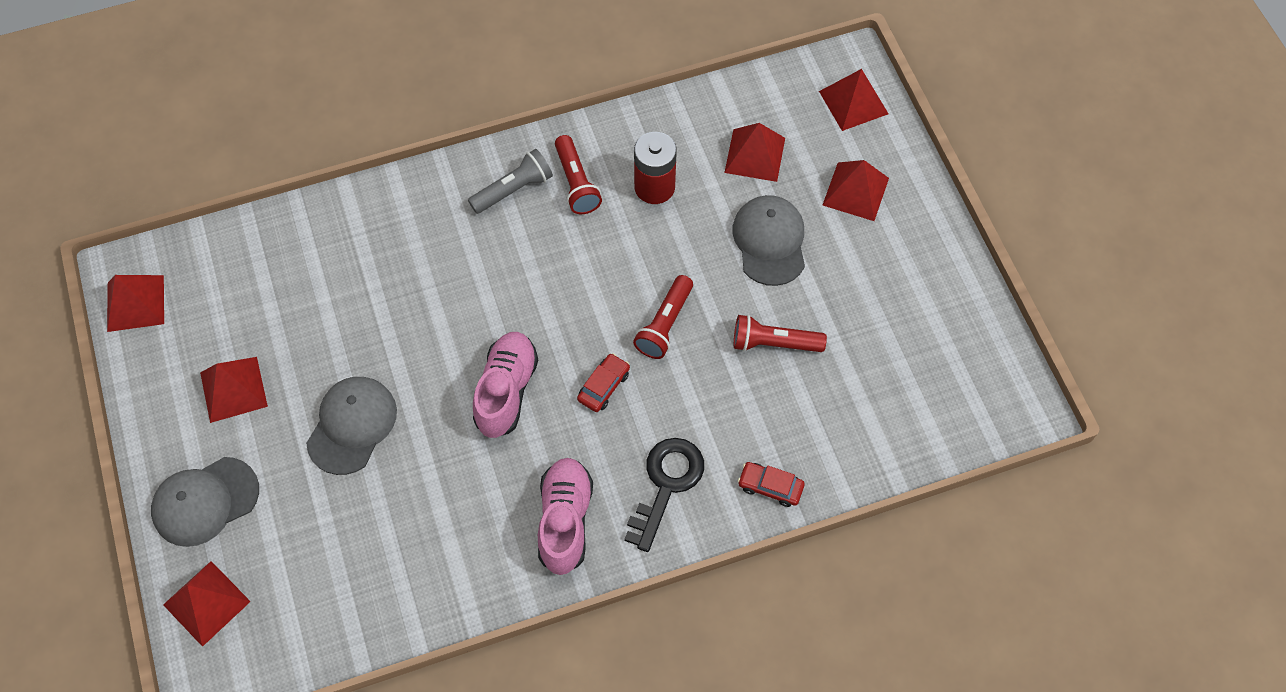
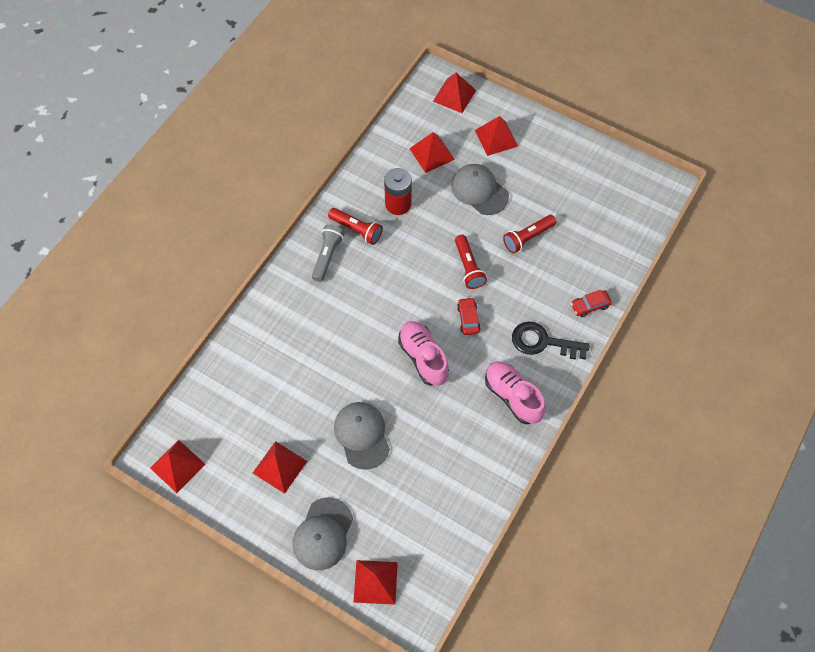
camera: 40 degrees left, 0 degrees up
(666, 485) = (543, 342): black key -> black key turned 60 degrees counterclockwise

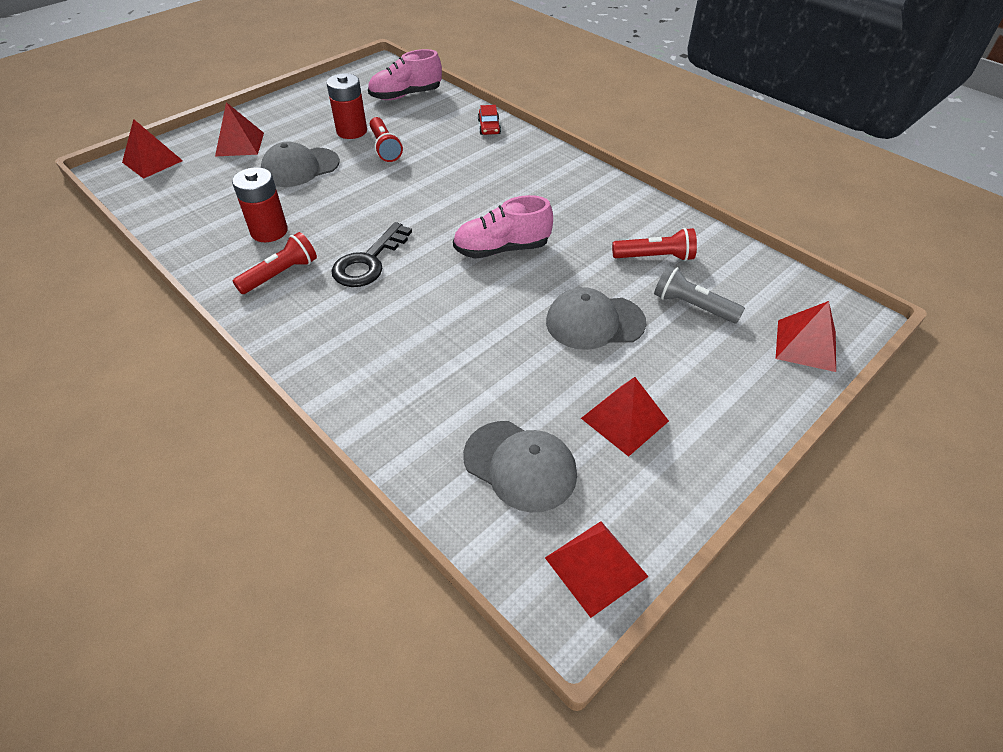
camera: 75 degrees left, 15 degrees down
(323, 534) = (736, 387): grey cap -> grey cap (520, 465)
(327, 256) = (302, 309): grey flashlight -> grey flashlight (692, 306)
(432, 154) = (219, 192): red pyramid -> none
(468, 267) = (397, 193): red flashlight -> red flashlight (655, 257)
(468, 319) = (465, 206): red car -> none
(512, 396) = (577, 193): pink shoe -> pink shoe (406, 95)
(543, 205) = (352, 131): none -> red battery
(543, 342) = (518, 162): black key -> black key (368, 262)

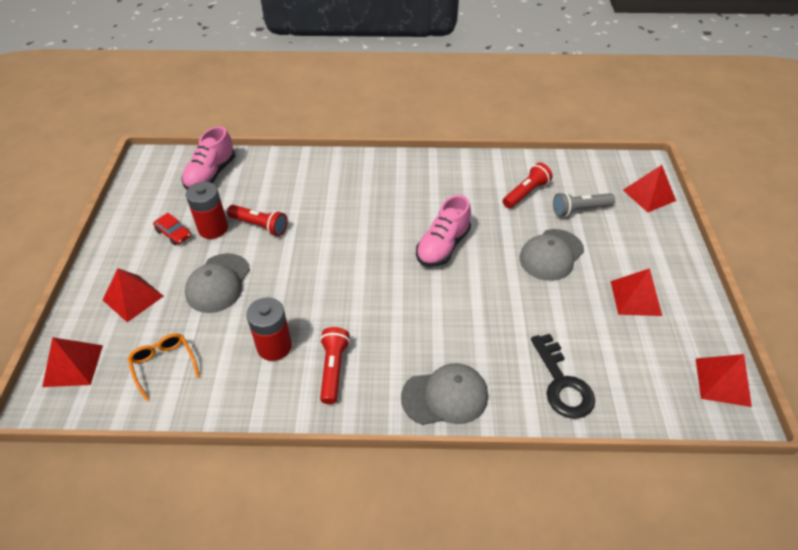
camera: 45 degrees left, 0 degrees up
(193, 195) = (164, 365): none -> orange glasses
(368, 262) = (377, 315): black key -> black key (562, 383)
(489, 127) = (310, 165): red car -> red car (173, 233)
(520, 465) = (629, 364): grey cap -> grey cap (445, 396)

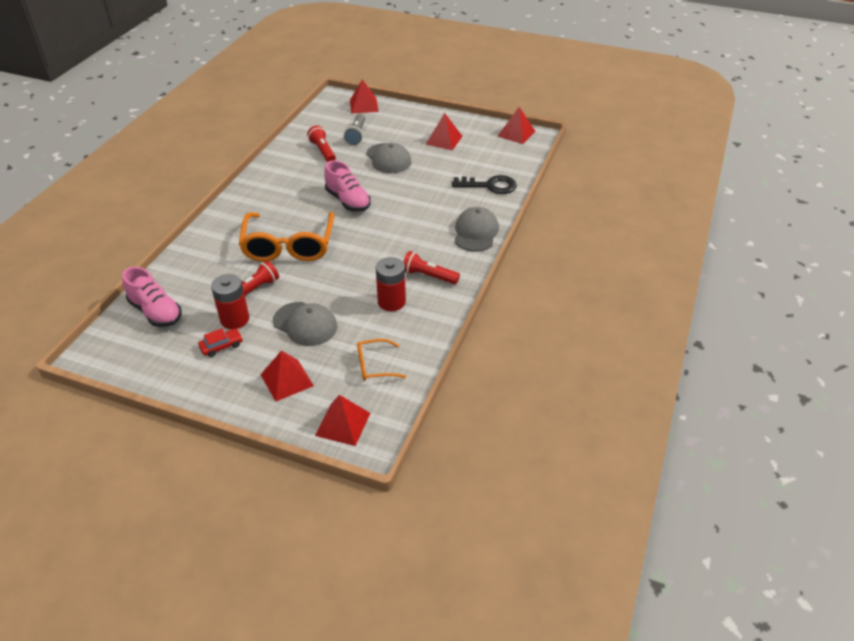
camera: 70 degrees left, 5 degrees down
(339, 226) = (288, 246): none -> orange glasses

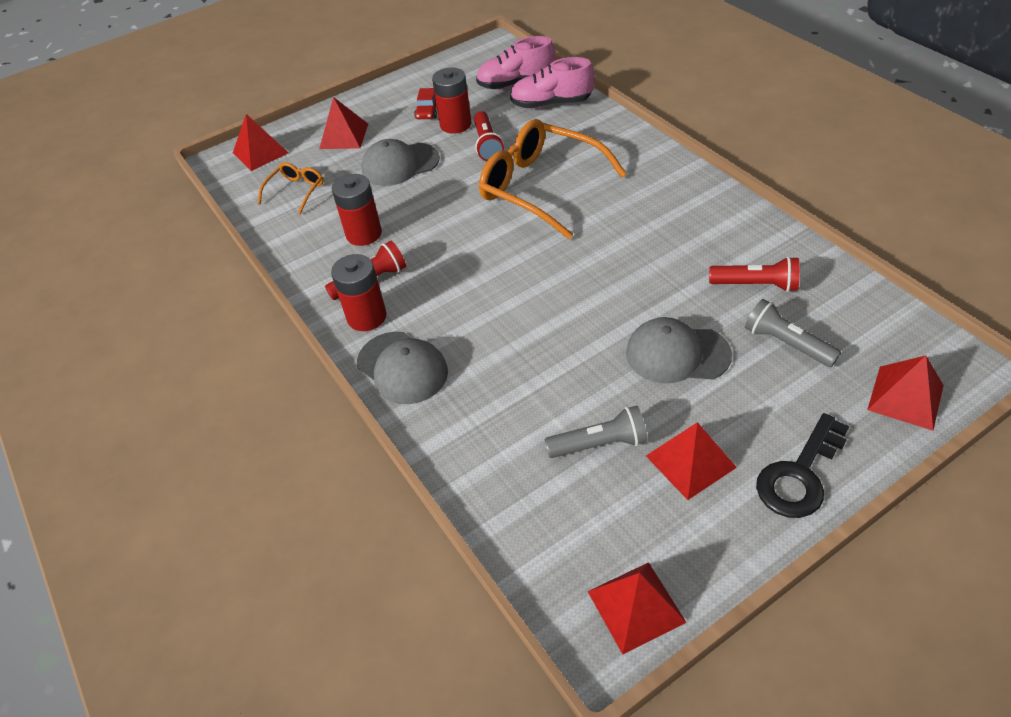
camera: 130 degrees right, 5 degrees up
(348, 201) = (592, 266): pink shoe -> pink shoe (551, 103)
(456, 262) = (367, 317): none -> red battery
(458, 162) = (600, 444): none -> grey flashlight
(490, 186) = (495, 449): black key -> black key (799, 475)

